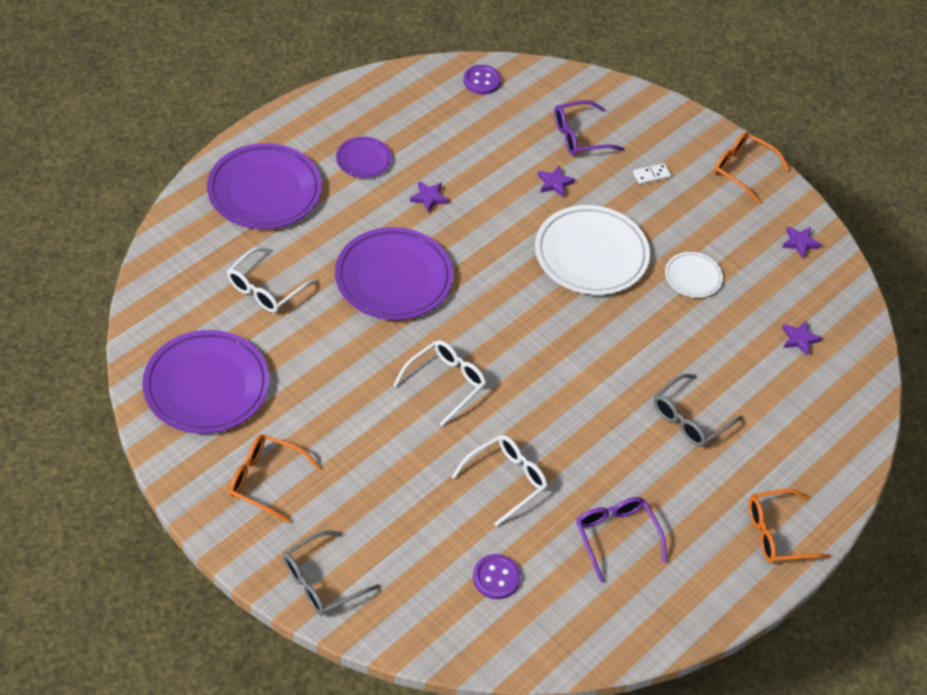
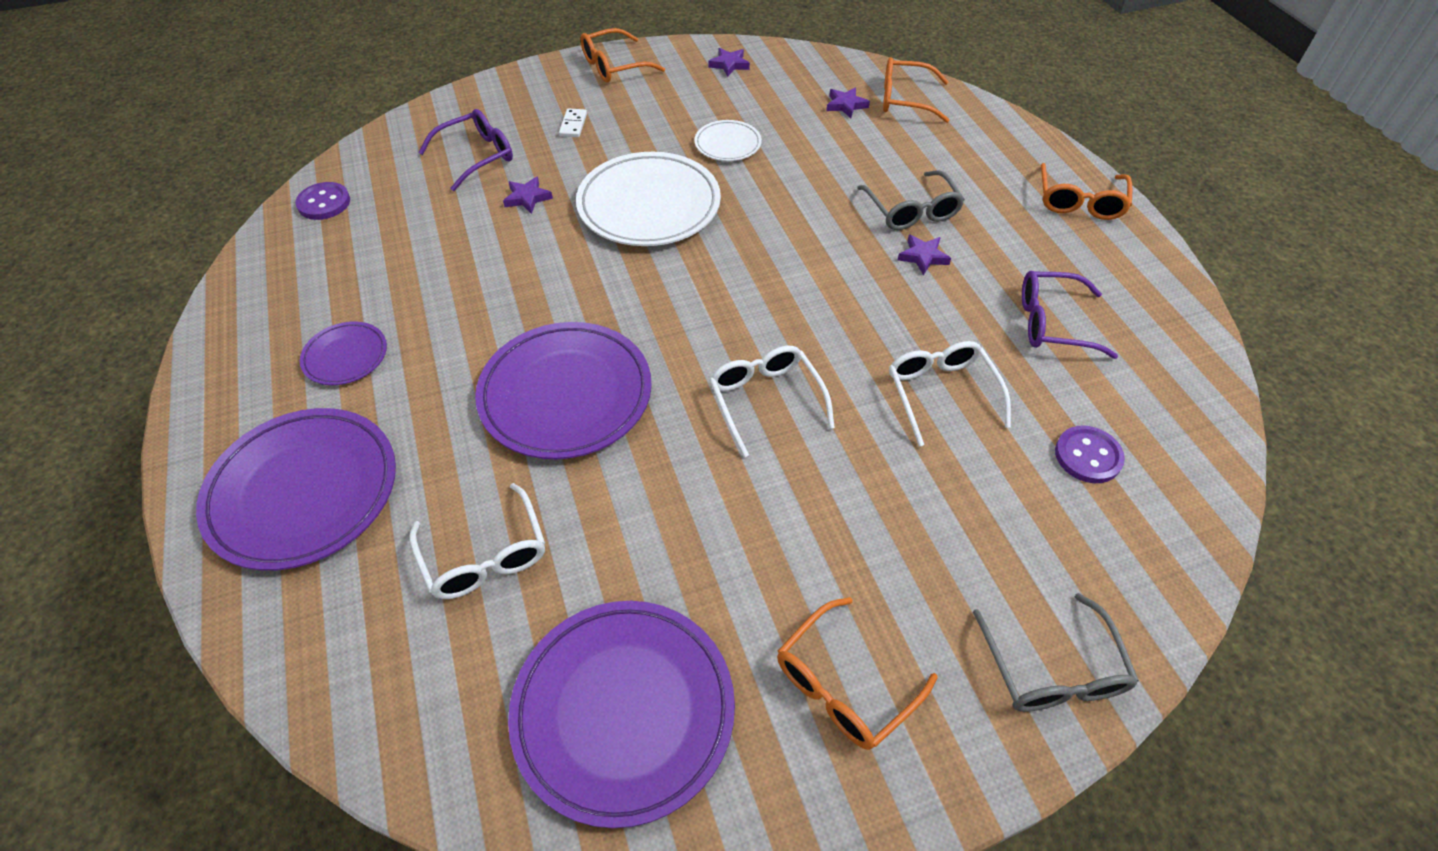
camera: 60 degrees left, 0 degrees up
(429, 198) = (462, 313): purple star -> purple star (923, 256)
(579, 136) = (477, 156): purple glasses -> purple glasses turned 135 degrees counterclockwise
(837, 379) = (905, 99): none -> orange glasses

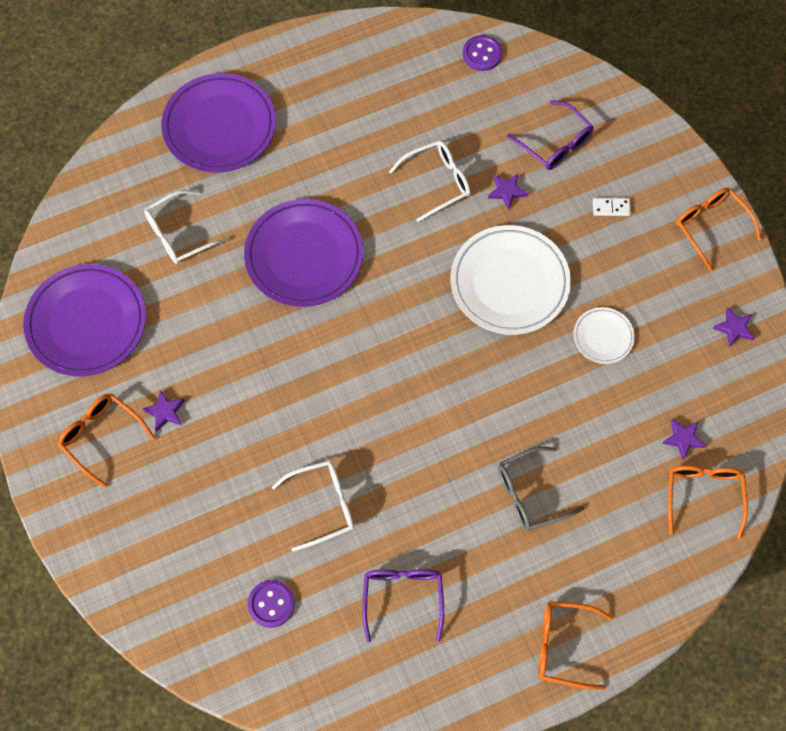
camera: 85 degrees right, 15 degrees up
(345, 356) = (328, 116): purple plate -> none
(766, 400) = (308, 384): white glasses -> white glasses (437, 182)
(923, 256) = (471, 500): purple star -> purple star (165, 412)
(1052, 670) = (111, 556): grey glasses -> none

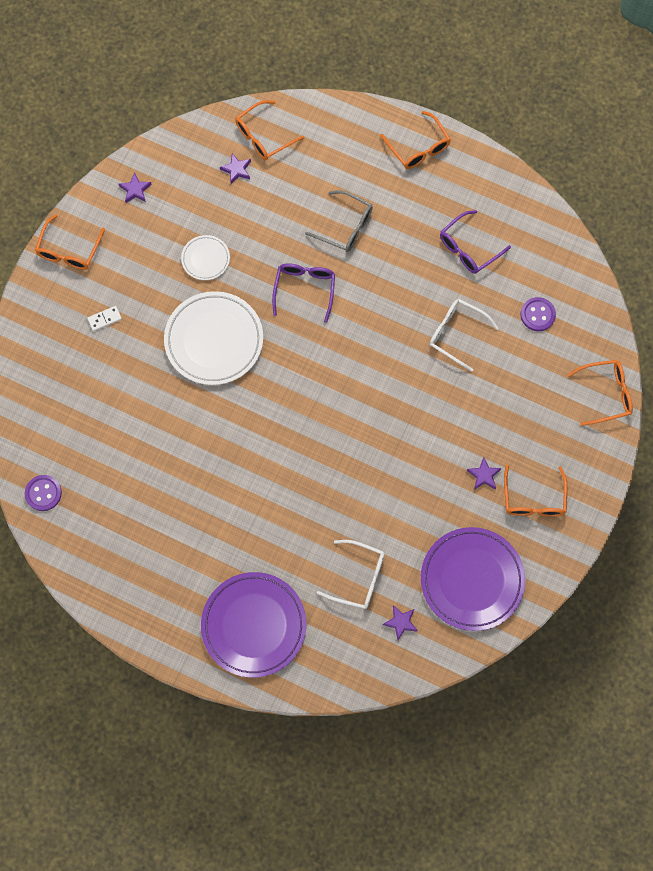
camera: 130 degrees left, 5 degrees up
(132, 597) = (606, 394): none -> orange glasses
(304, 256) = (304, 482): purple plate -> none
(437, 182) = (175, 442): white glasses -> none
(507, 192) = (146, 392): purple star -> purple star (401, 622)
(555, 143) = (81, 389): purple glasses -> purple glasses (304, 289)
(611, 208) = (104, 319): white domino -> white domino turned 75 degrees counterclockwise

